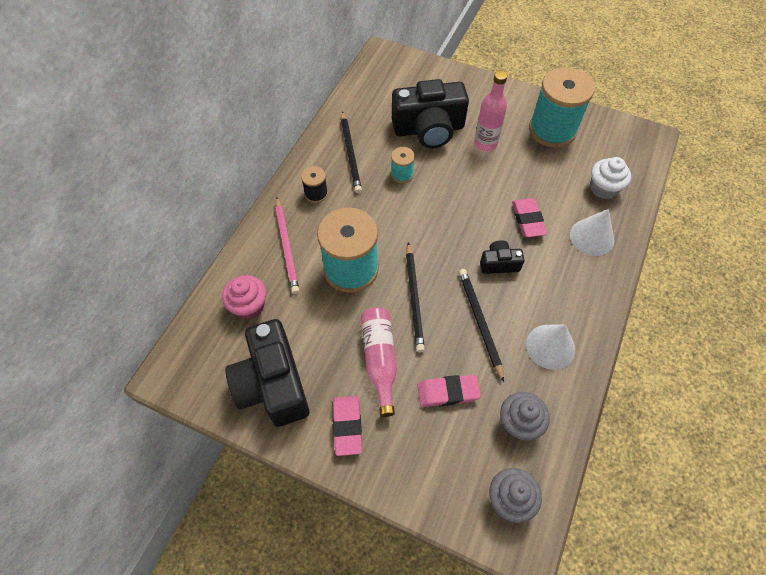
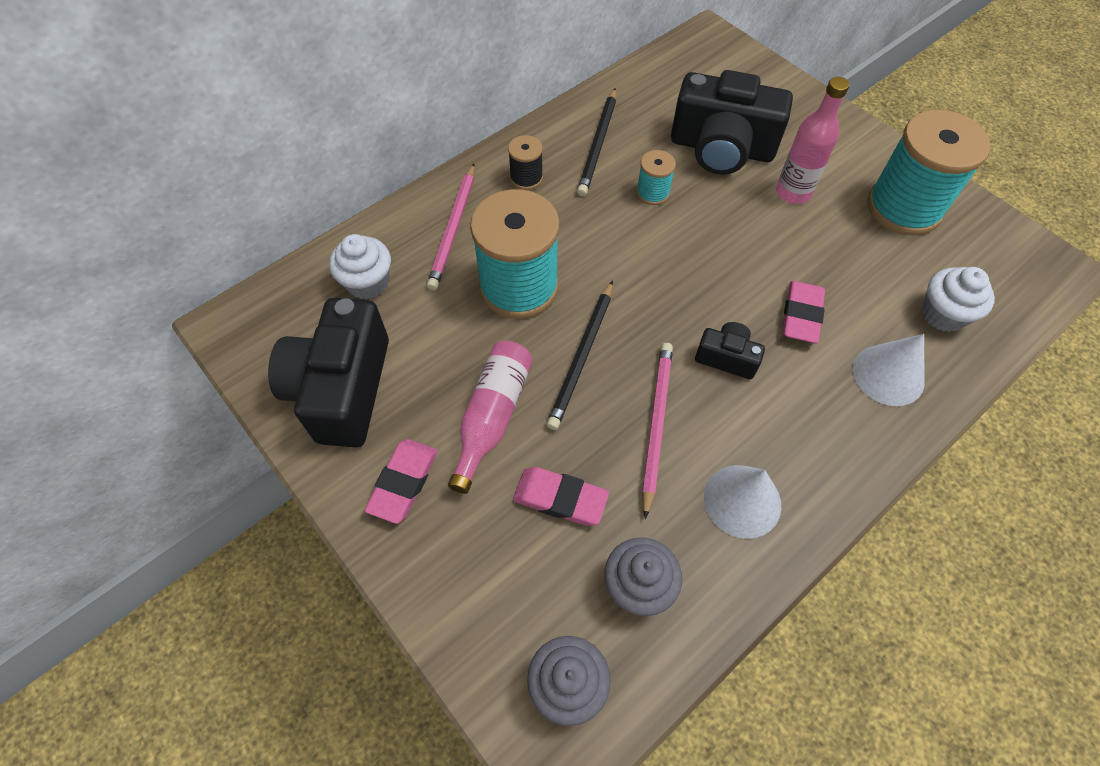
camera: 25 degrees right, 0 degrees up
(249, 306) = (367, 282): pink cupcake -> white cupcake
(479, 322) = (656, 424): black pencil -> pink pencil

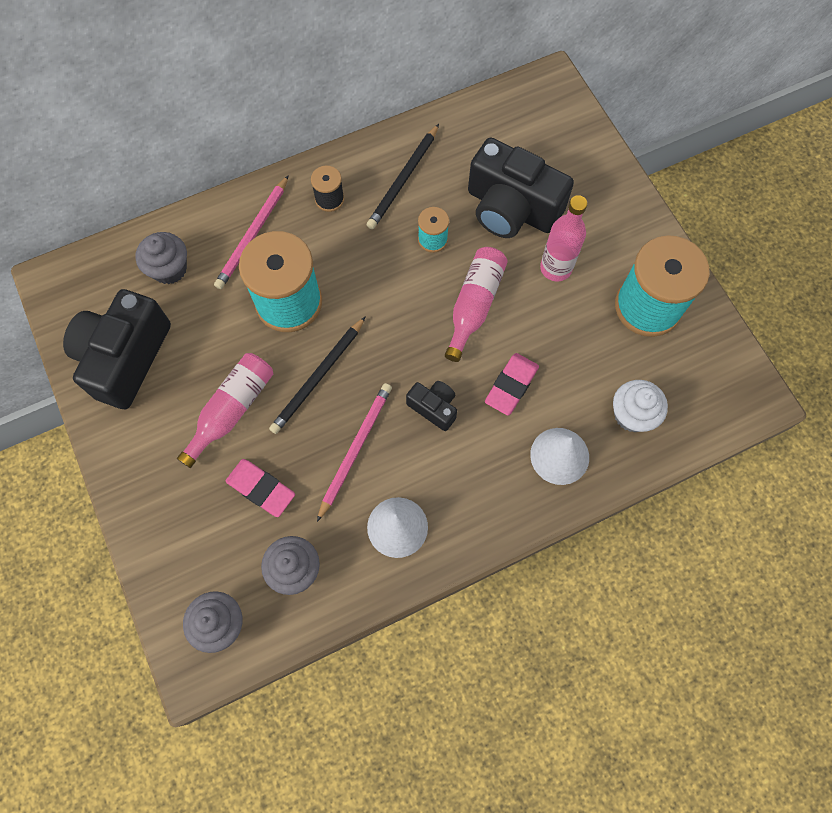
camera: 15 degrees right, 10 degrees up
(367, 282) = (169, 269): white cupcake -> grey cupcake
(404, 482) = (150, 446): pink eraser -> none
(724, 245) = (474, 305): none -> pink bottle

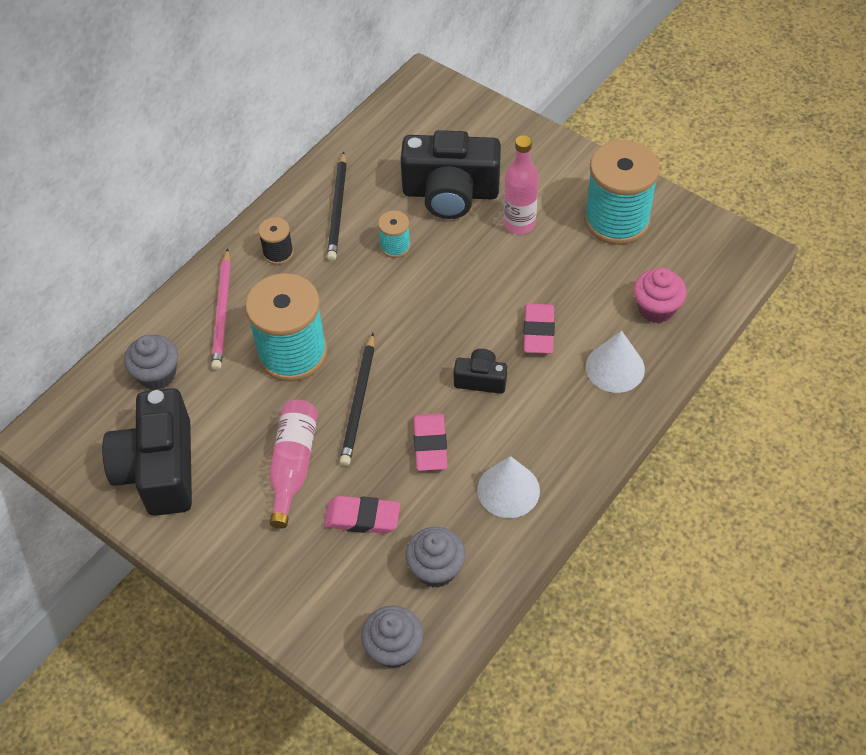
camera: 25 degrees left, 15 degrees down
(355, 449) = (430, 445): pink pencil -> pink eraser
(474, 305) = (465, 283): pink bottle -> none
(632, 415) = (656, 308): white cupcake -> pink cupcake

